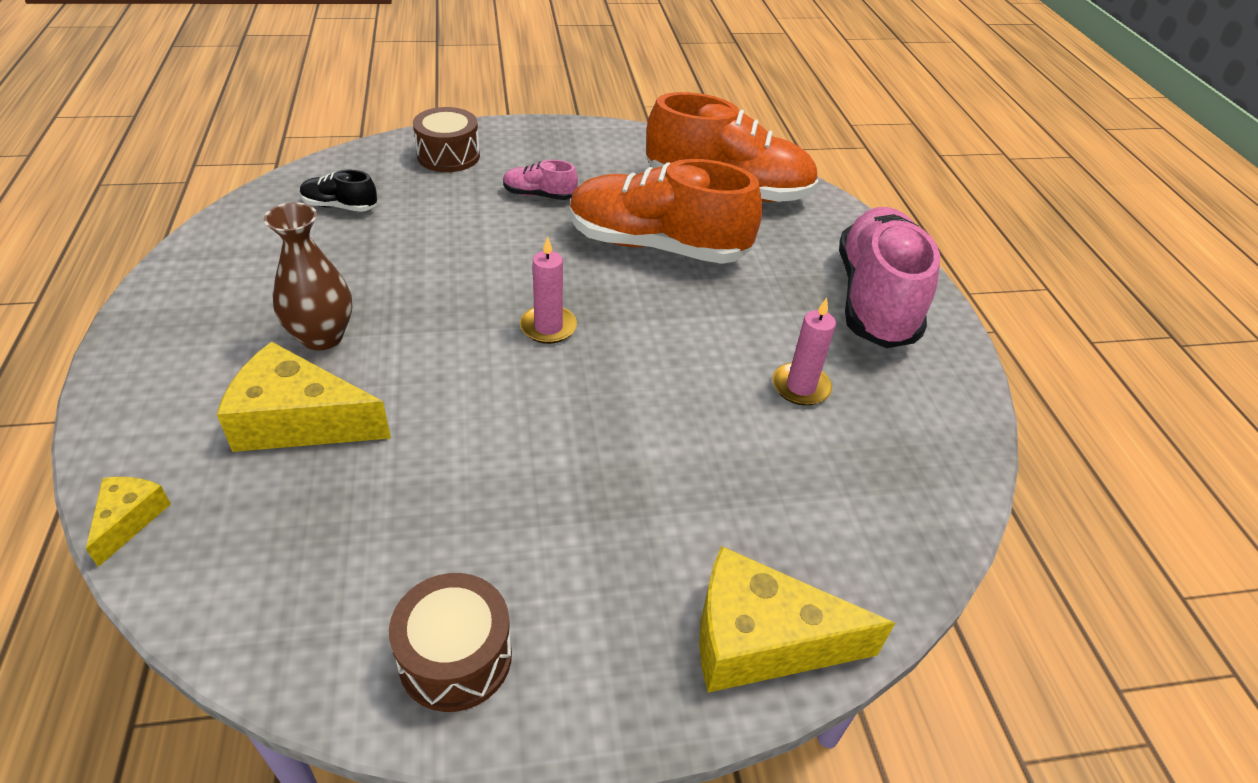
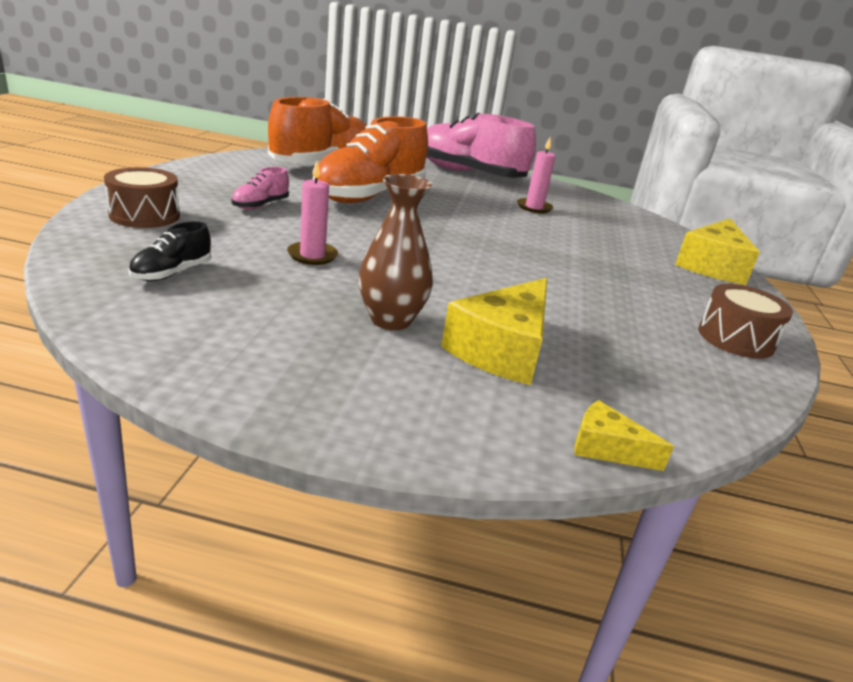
camera: 70 degrees left, 15 degrees down
(548, 327) = (438, 244): pink candle -> pink candle (312, 256)

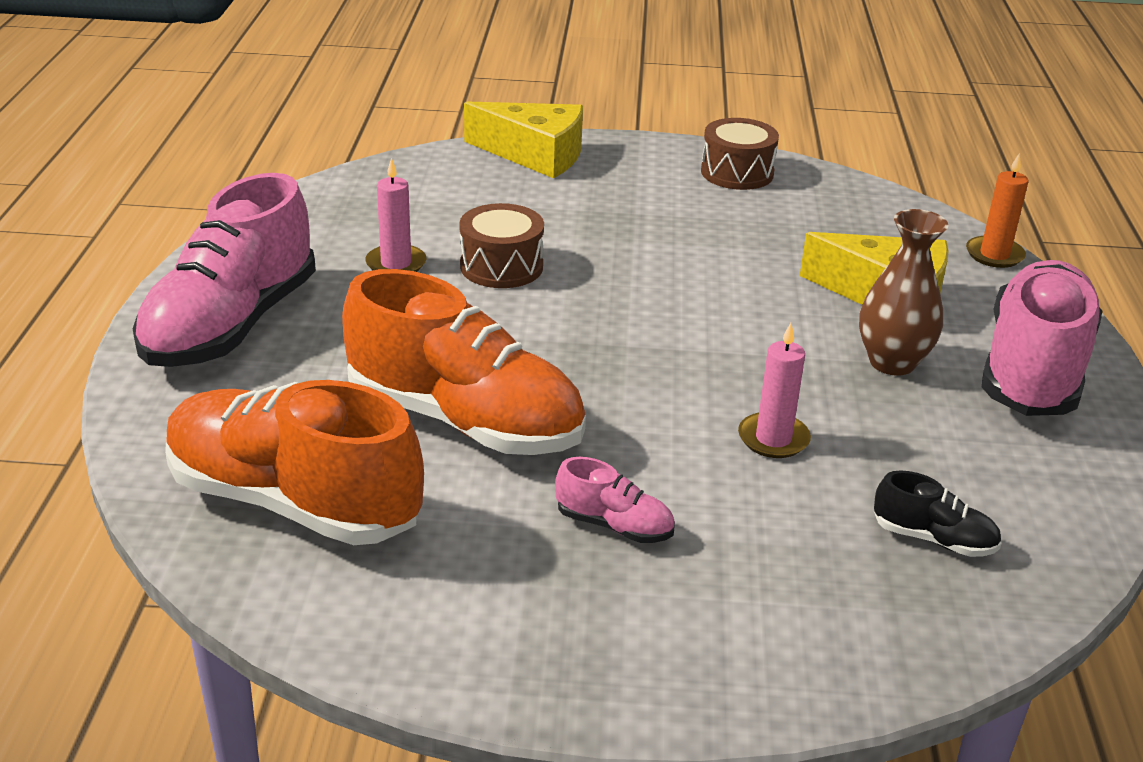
camera: 95 degrees left, 5 degrees up
(144, 215) = (769, 635): brown drum -> brown drum (501, 266)
(357, 387) = (1033, 370): none -> pink shoe
(606, 448) = (994, 255): yellow cheese -> orange candle

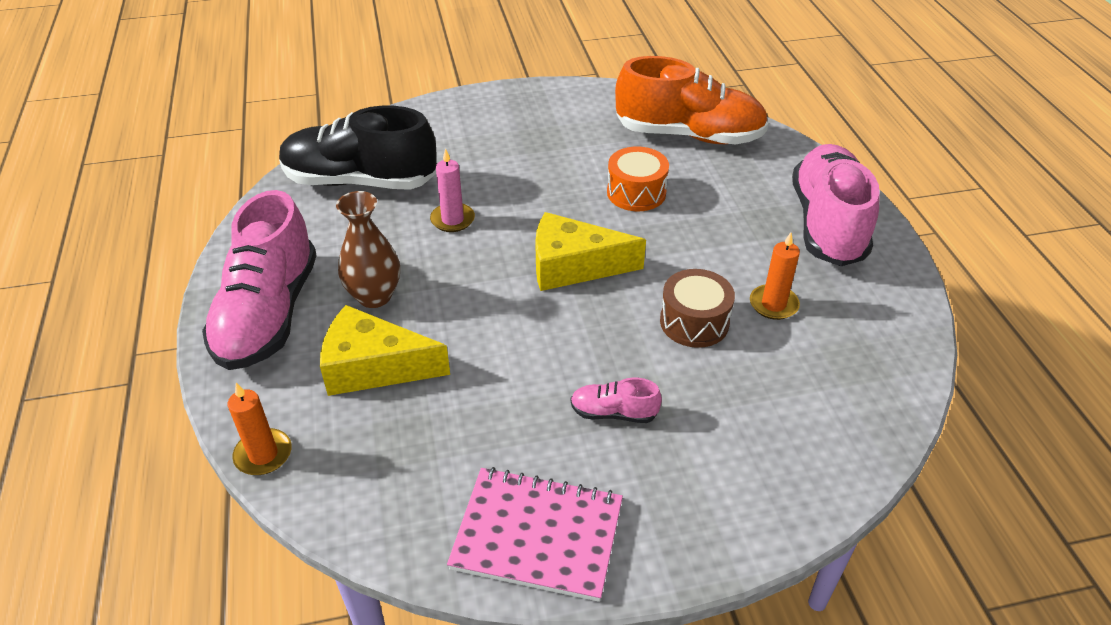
camera: 165 degrees right, 10 degrees up
(396, 264) = (773, 304): pink candle -> orange candle
(464, 421) = (636, 192): orange shoe -> orange drum
(535, 155) = (767, 504): yellow cheese -> yellow cheese (573, 266)
(614, 525) = (527, 155): pink shoe -> pink shoe (613, 413)
(737, 173) = (537, 535): brown drum -> pink notebook
(933, 539) = (360, 181): black shoe -> black shoe, size x2.33

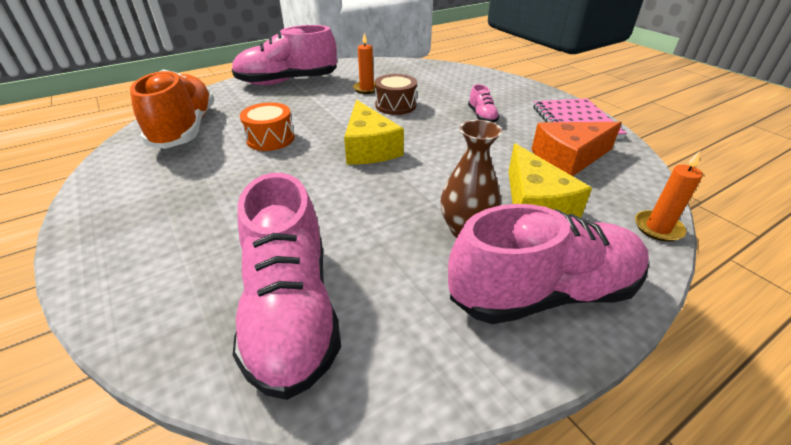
camera: 110 degrees left, 5 degrees down
(360, 181) = (291, 310): black shoe -> pink shoe
(439, 456) = (569, 159): none -> orange cheese
(452, 220) = (338, 216): pink candle -> none

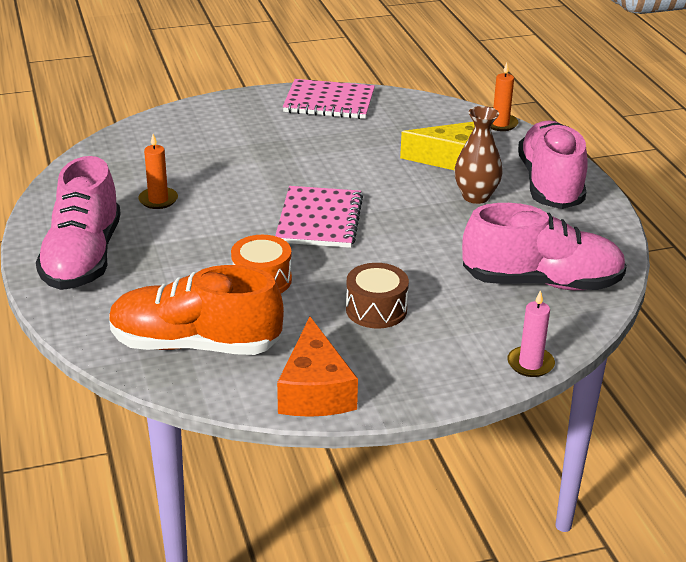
camera: 75 degrees left, 5 degrees down
(111, 319) = (530, 364): none -> pink candle
(369, 148) = (319, 220): yellow cheese -> pink notebook
(395, 105) = (224, 188): brown drum -> brown drum (376, 310)
(482, 116) = (286, 144): pink shoe -> none
(569, 159) = (394, 126): orange cheese -> orange cheese (315, 390)

